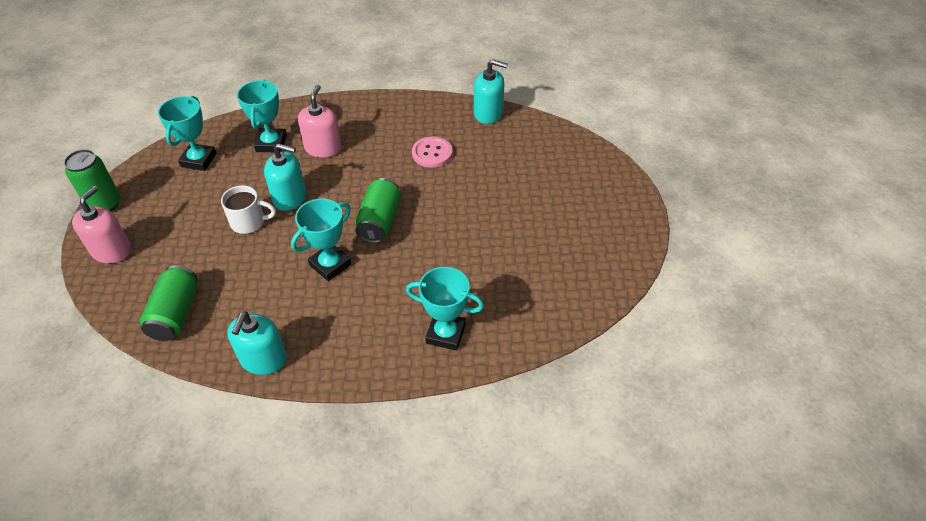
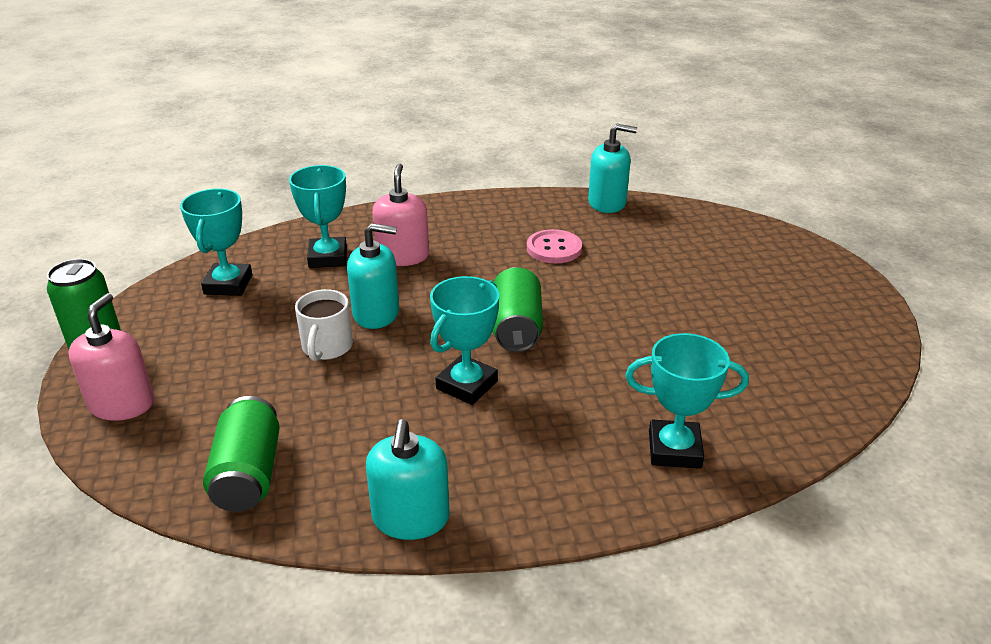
camera: 10 degrees left, 15 degrees down
(249, 222) = (327, 347): white mug -> white mug turned 105 degrees clockwise

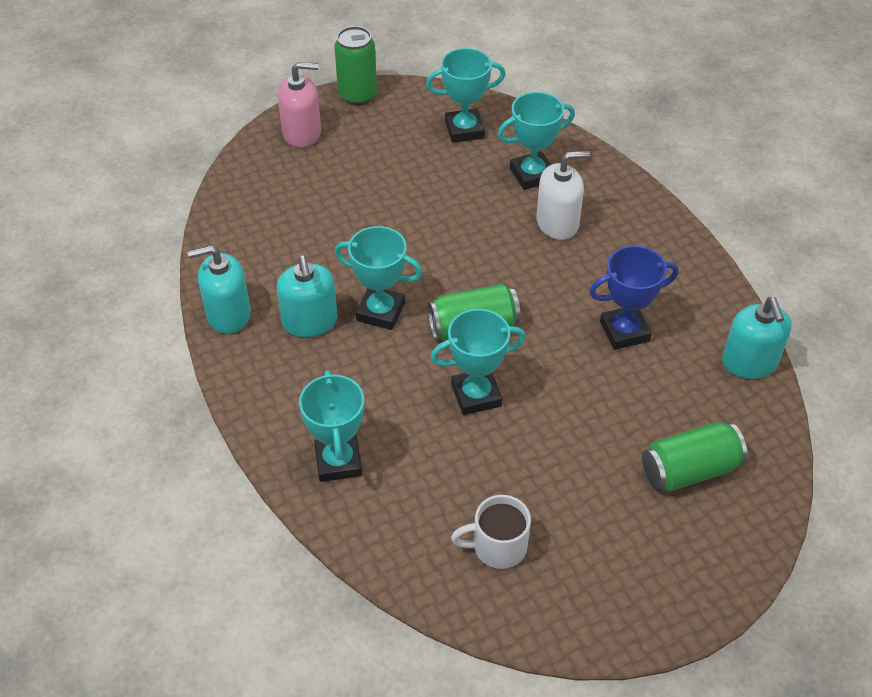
camera: 75 degrees right, 15 degrees up
(248, 474) = (250, 219): green can -> green can (689, 470)
(327, 347) = (401, 215): white mug -> white mug (497, 546)
(376, 313) = (458, 230): turquoise soap dispenser -> turquoise soap dispenser (310, 321)
(403, 256) = (557, 223): pink soap dispenser -> white soap dispenser
(554, 248) = (624, 331): pink button -> blue trophy
(605, 341) = (476, 395): none -> turquoise trophy

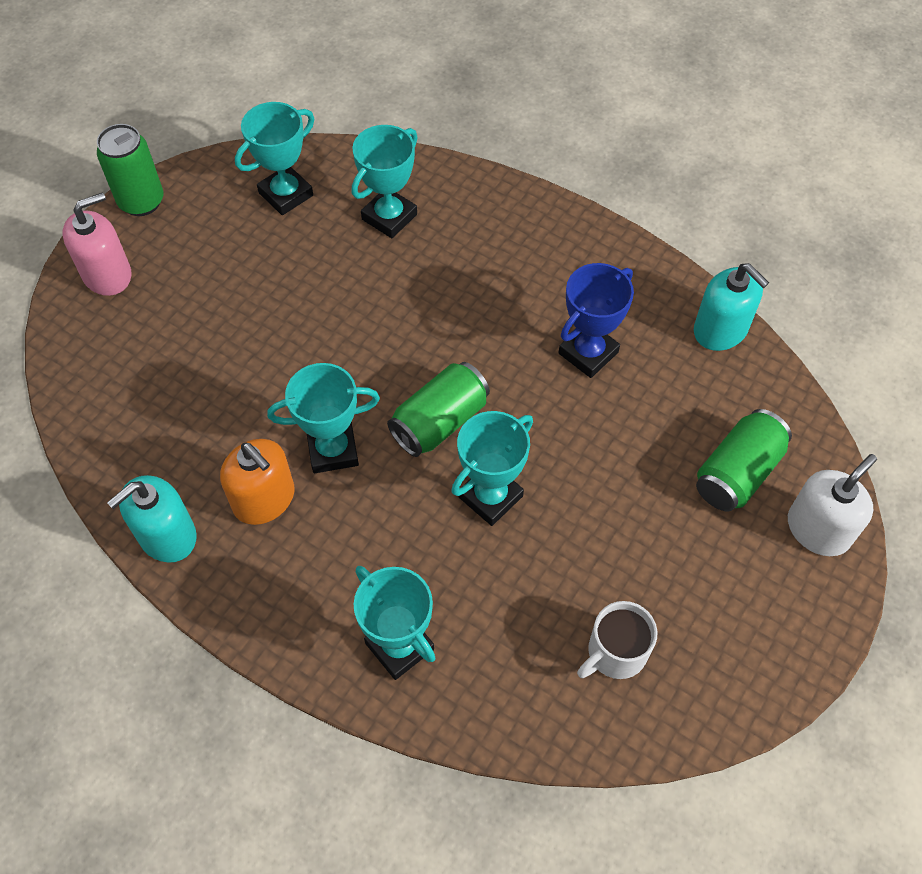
camera: 30 degrees left, 10 degrees up
(310, 321) = (264, 499): turquoise soap dispenser -> orange soap dispenser
(557, 223) = (449, 261): white soap dispenser -> white soap dispenser (818, 529)

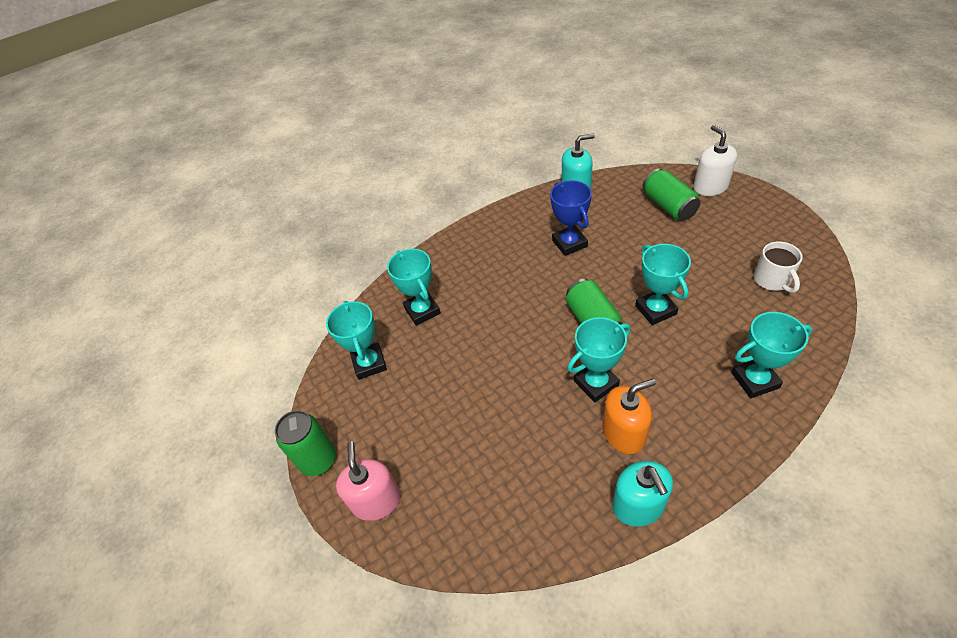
camera: 60 degrees left, 10 degrees down
(333, 450) = (596, 383): turquoise trophy -> turquoise trophy turned 45 degrees clockwise

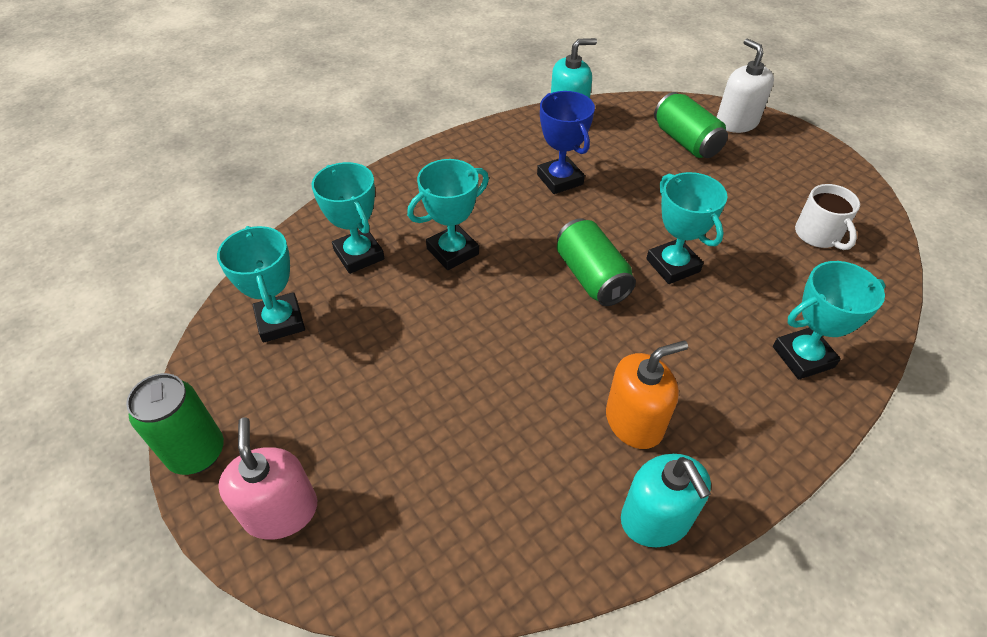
camera: 10 degrees left, 0 degrees up
(596, 383) = (596, 355): turquoise trophy -> turquoise trophy (452, 251)

